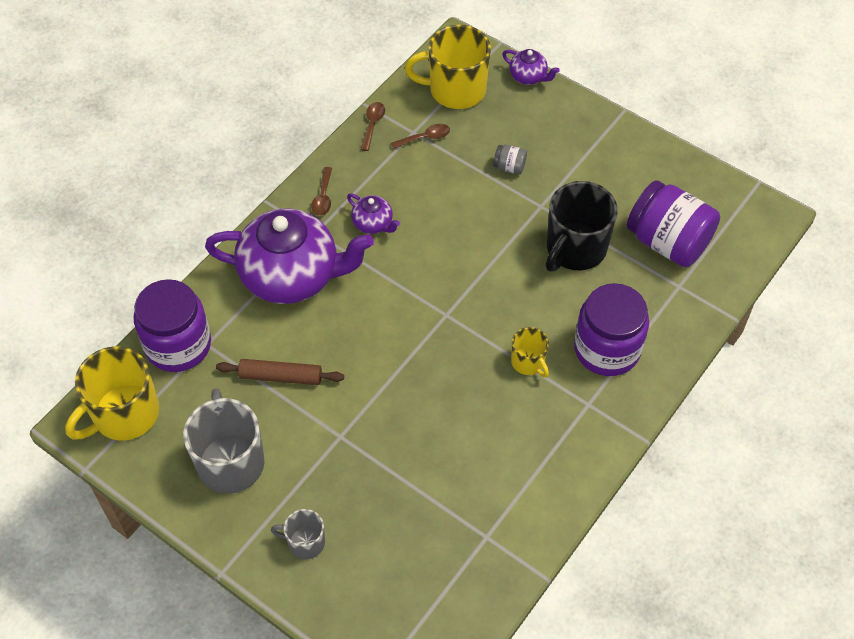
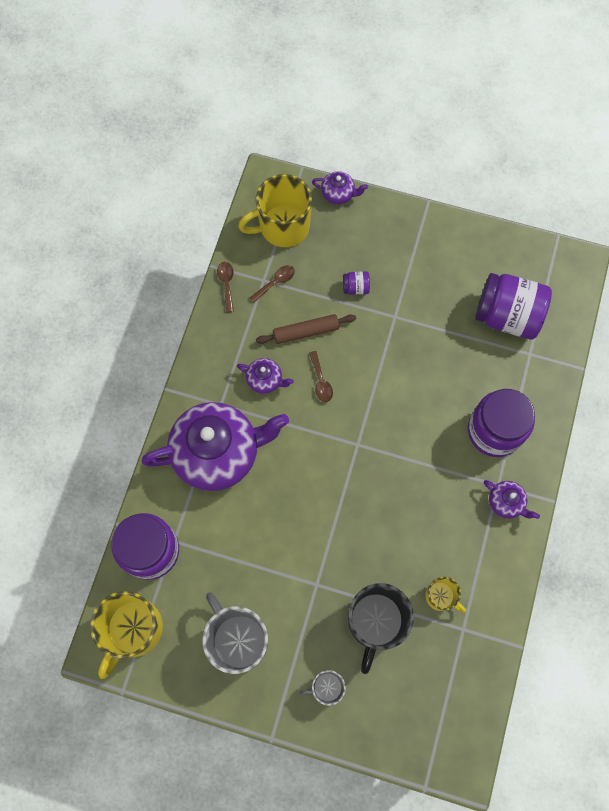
camera: 20 degrees left, 15 degrees up
(281, 376) = (247, 548): brown rolling pin -> brown rolling pin (306, 331)
(323, 197) = (213, 369): brown spoon -> brown spoon (320, 381)
(509, 167) = (355, 287): grey jar -> purple jar
(528, 362) = (438, 465): yellow mug -> yellow mug (440, 596)
(575, 249) = (437, 347): black mug -> black mug (375, 622)
(590, 424) = (506, 502): none -> purple teapot

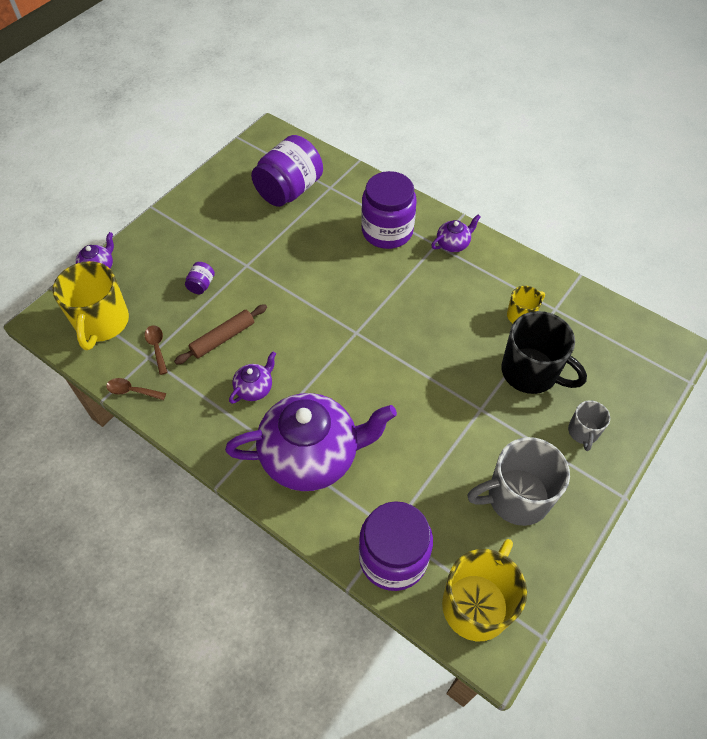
camera: 70 degrees left, 15 degrees down
(133, 629) = (476, 604): yellow mug -> yellow mug turned 105 degrees counterclockwise
(218, 453) = (312, 455): purple teapot -> purple teapot turned 75 degrees clockwise
(306, 331) = (223, 338): brown rolling pin -> brown rolling pin turned 45 degrees clockwise
(320, 381) = (279, 342): brown spoon -> none

